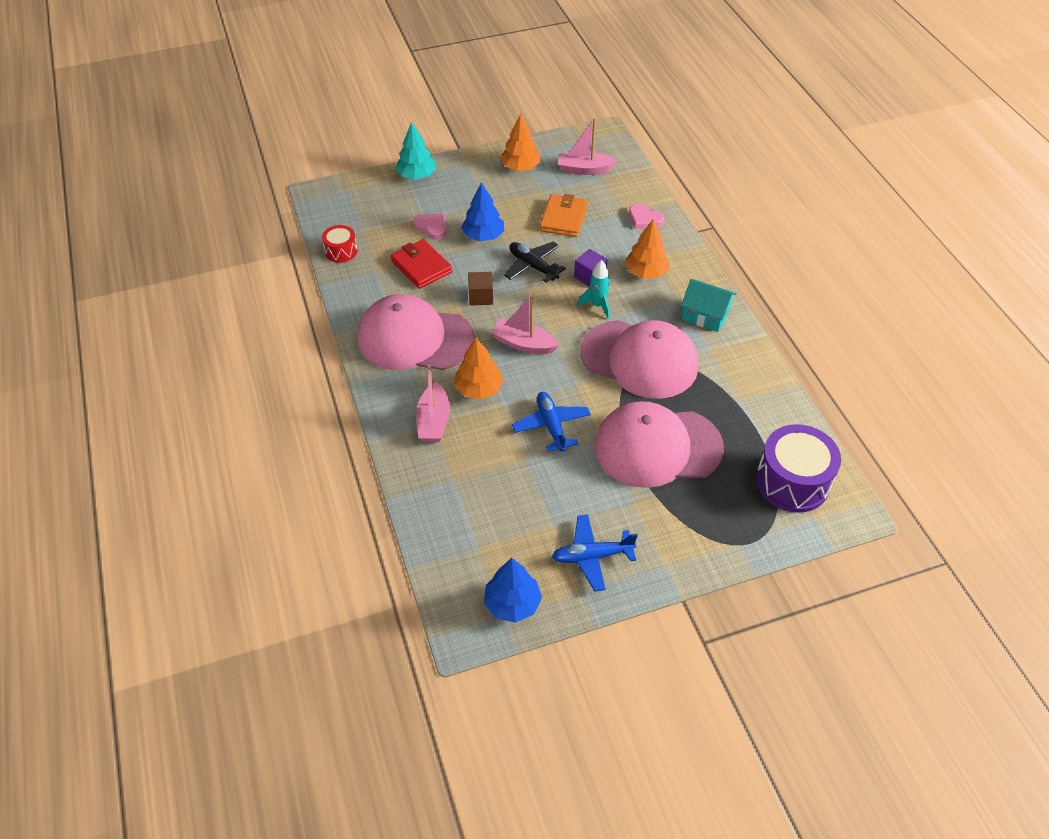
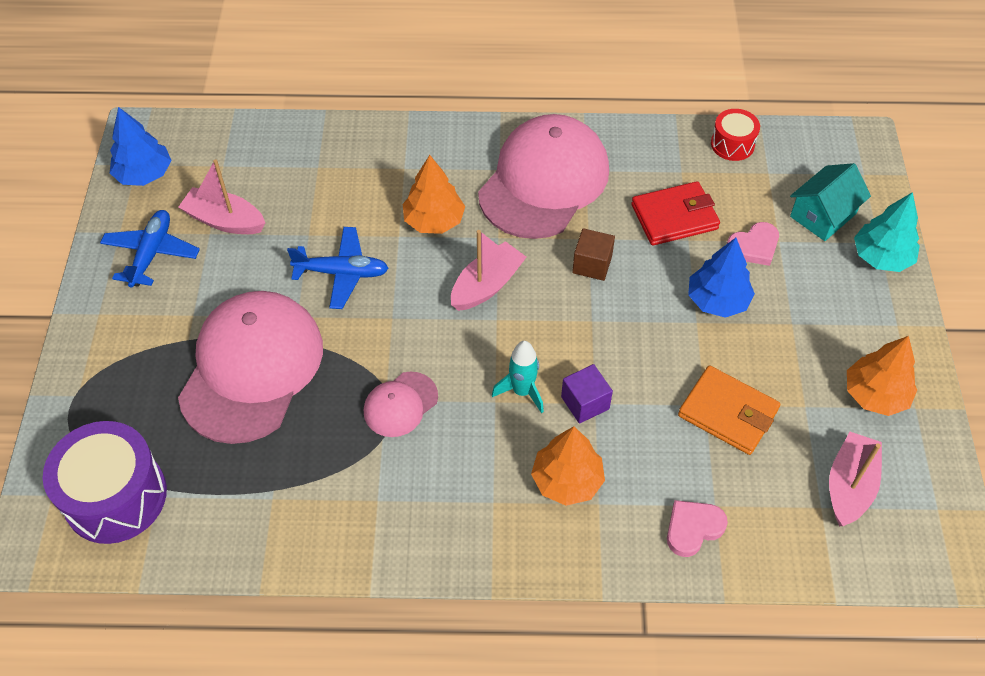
camera: 110 degrees right, 5 degrees up
(433, 421) = (406, 169): pink boat -> pink boat (225, 220)
(533, 266) = (632, 340): black plane -> none
(639, 359) = (400, 404): pink cap -> pink cap, size x0.46
(705, 315) = (445, 524): turquoise house -> turquoise house (823, 215)

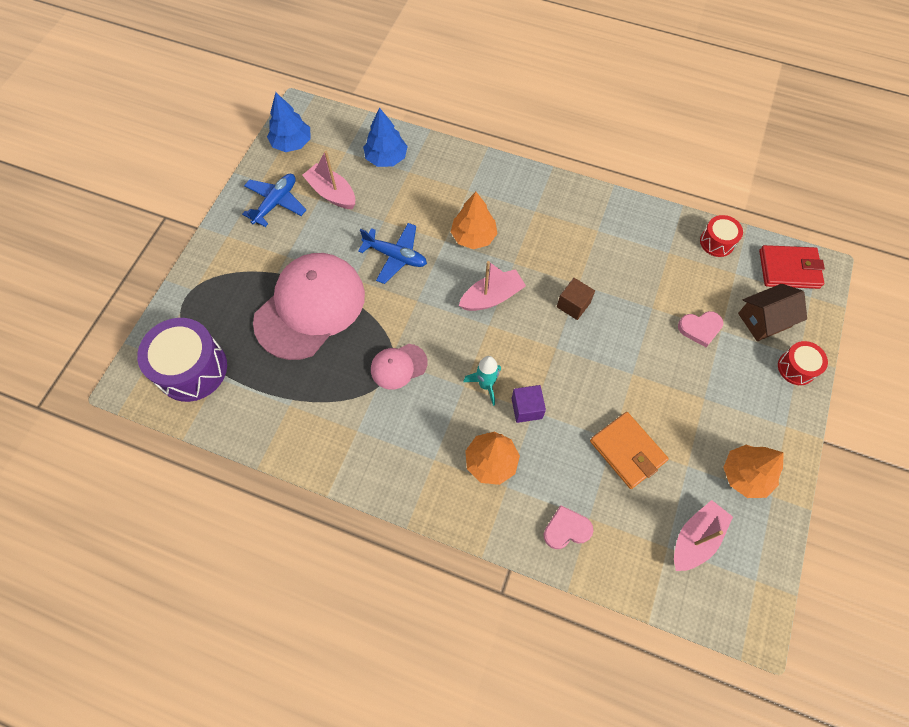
camera: 20 degrees right, 10 degrees up
(544, 181) = (563, 230): pink cap -> none
(674, 217) = (649, 286): red wallet -> red wallet (789, 269)
(717, 300) = (655, 362): blue tree -> blue tree (386, 158)
(823, 215) = (764, 320): turquoise house -> brown house
(881, 257) = (796, 368): turquoise tree -> red drum

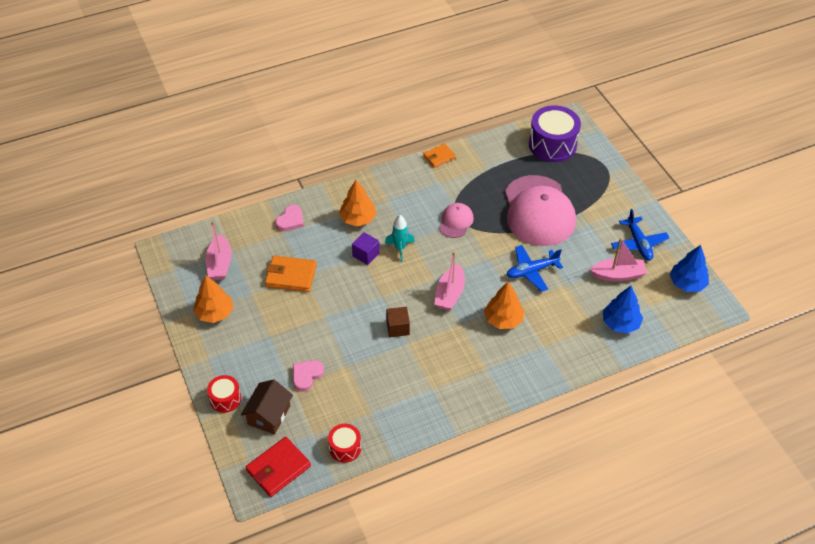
camera: 135 degrees right, 15 degrees down
(318, 465) = (439, 157): none -> orange wallet

